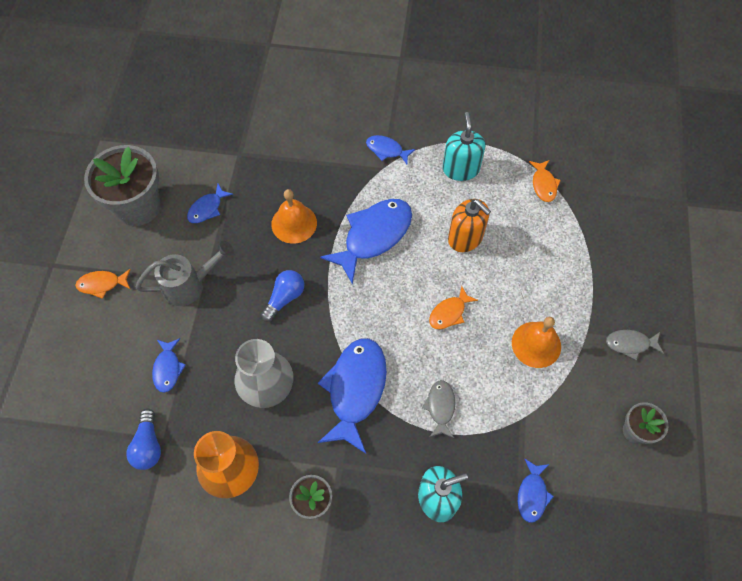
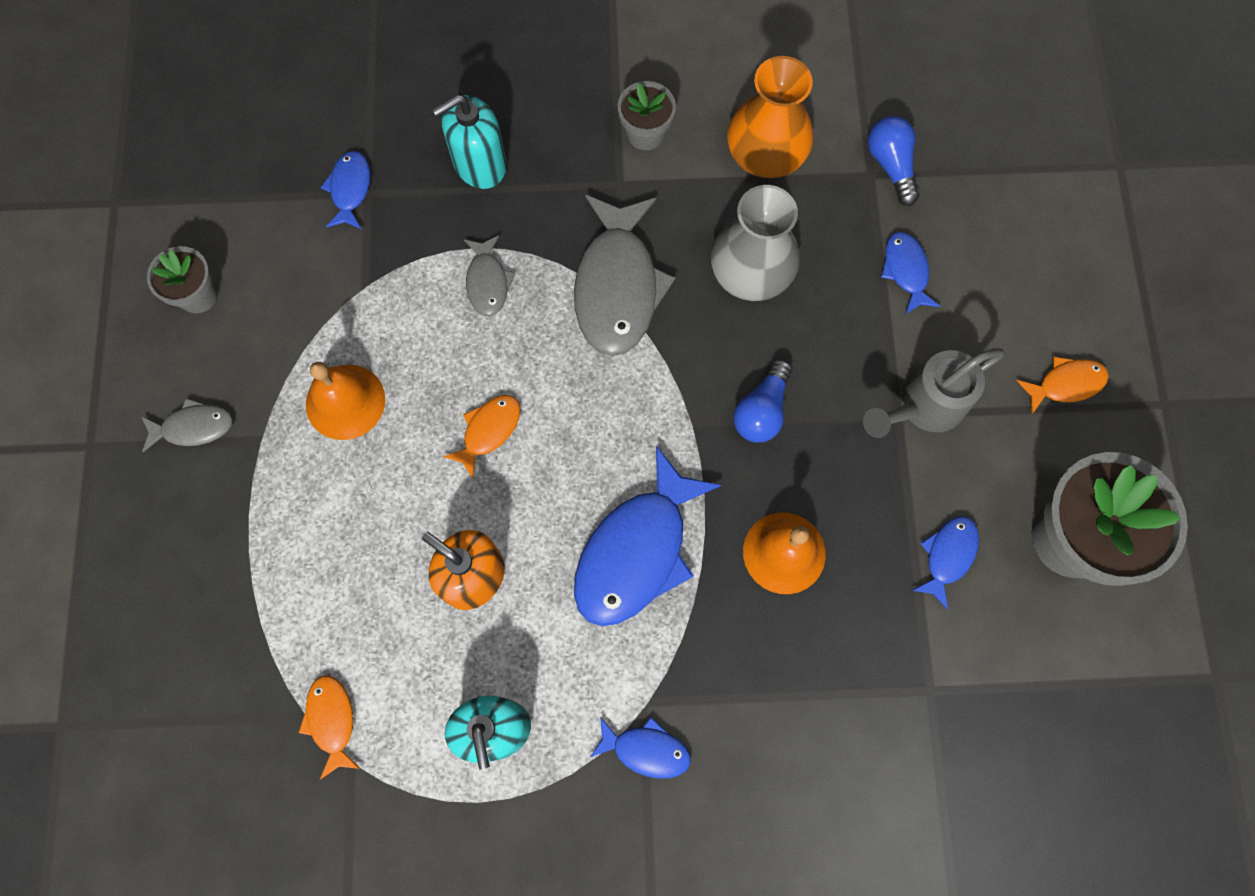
camera: 170 degrees right, 10 degrees up
(355, 390) = (617, 286): blue fish -> grey fish

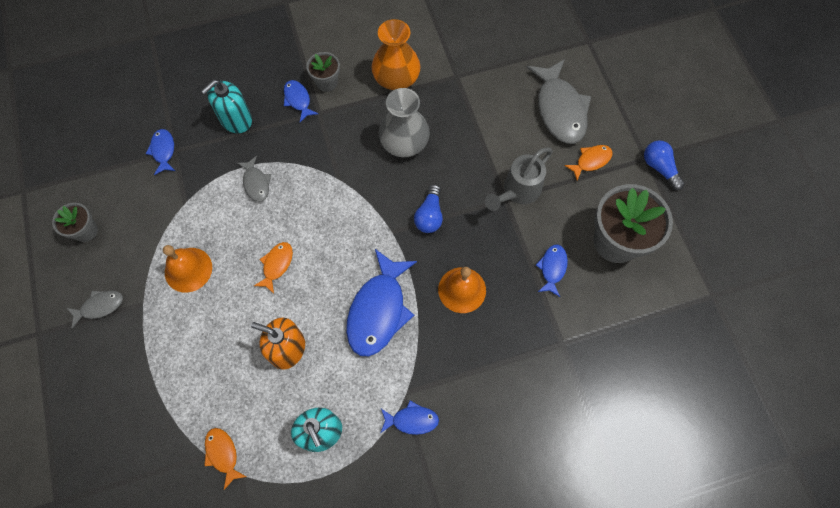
camera: 15 degrees left, 5 degrees down
(617, 286) = (331, 168): grey fish -> grey fish (559, 109)
(891, 165) = (466, 69): blue light bulb -> blue light bulb (659, 168)
(906, 271) = (489, 122): blue fish -> blue fish (298, 100)

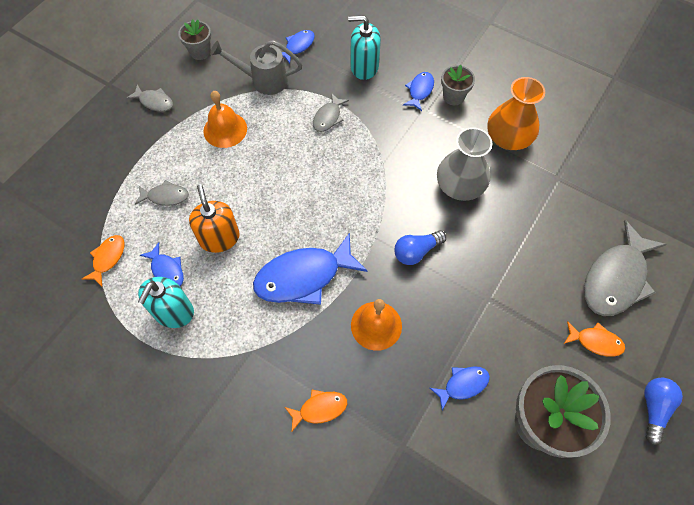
camera: 50 degrees right, 5 degrees down
(207, 364) = (165, 196): none -> grey fish
(277, 265) = (277, 180): orange fish -> orange fish (319, 409)
(412, 420) = (234, 371): blue fish -> blue fish (167, 270)
(517, 192) = (504, 302): grey watering can -> grey watering can (262, 80)

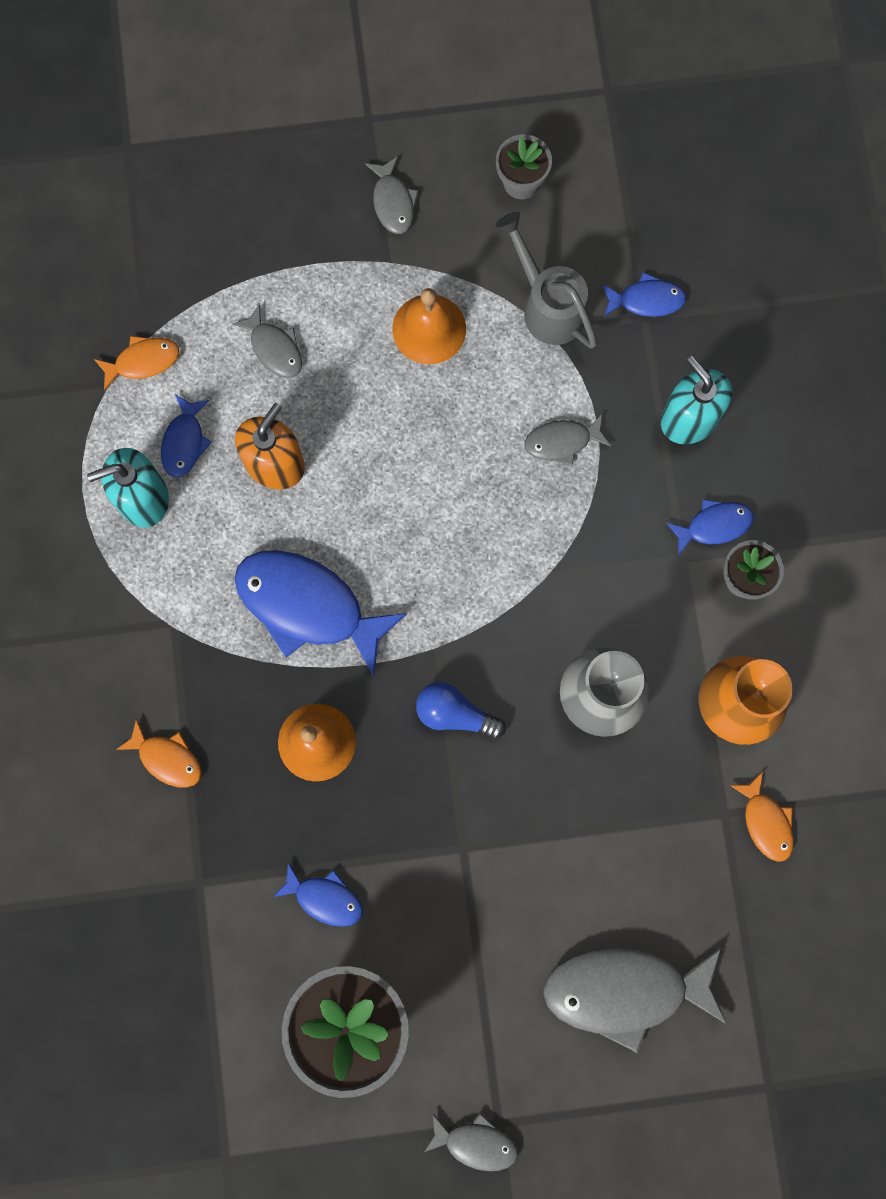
camera: 50 degrees right, 15 degrees up
(595, 342) = (510, 1019): orange fish -> orange fish (766, 822)
(654, 409) = (476, 1143): blue light bulb -> grey fish

